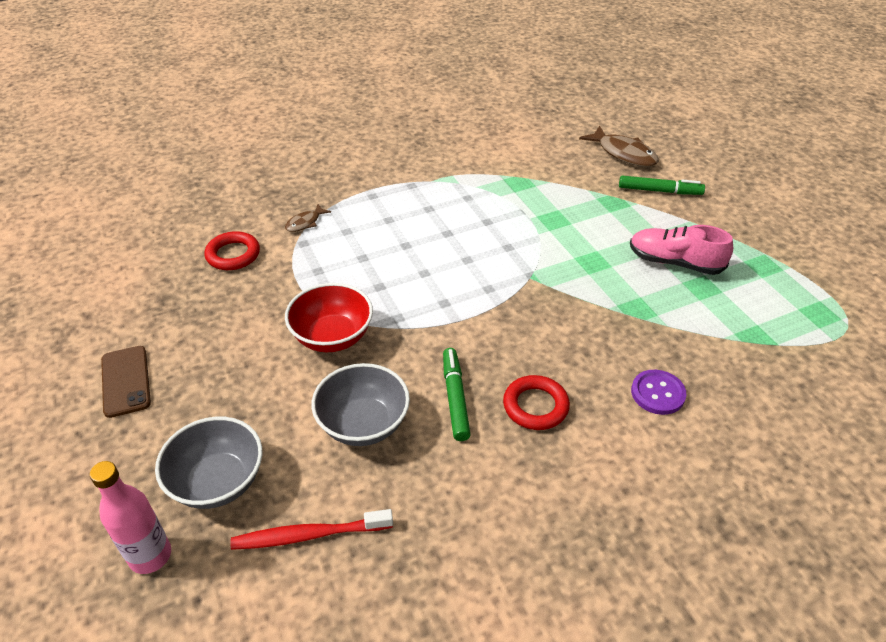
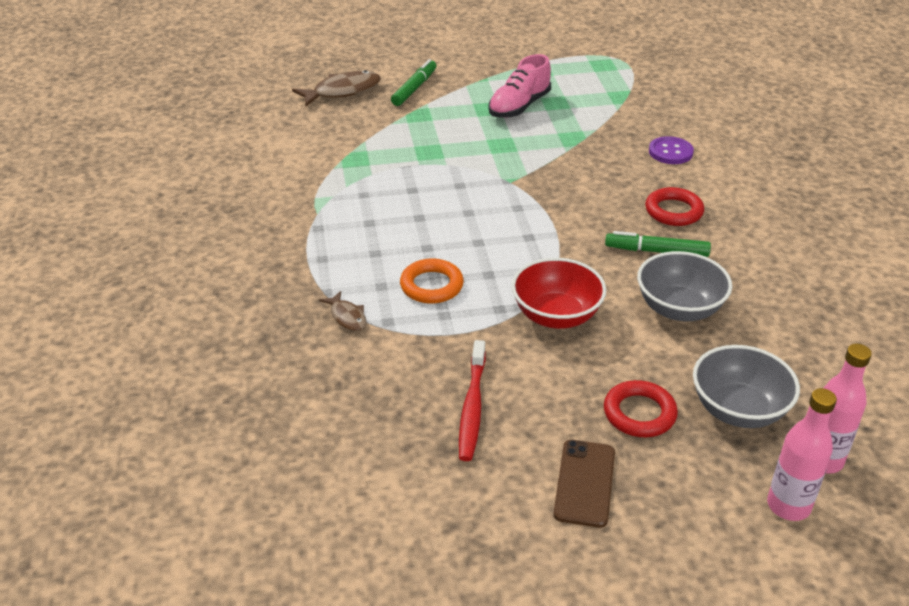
camera: 75 degrees left, 5 degrees down
(91, 527) = (788, 506): none -> pink bottle
(126, 381) = (584, 483): brown phone -> brown phone turned 75 degrees counterclockwise
(233, 255) = (383, 382): red ring -> red ring (639, 413)
(309, 535) = (800, 355): red toothbrush -> red toothbrush (472, 407)
(355, 257) = (431, 285): none -> orange ring

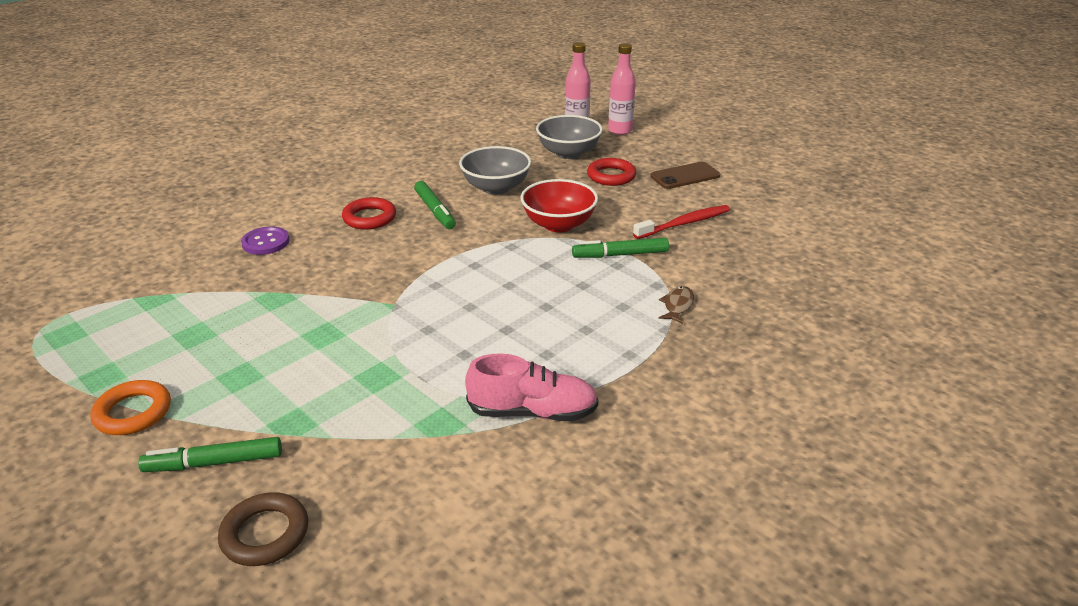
camera: 125 degrees left, 5 degrees down
(342, 91) = (265, 534): brown fish -> brown ring
(431, 285) = (591, 284): orange ring -> orange ring (133, 412)
(460, 327) = (620, 255): none -> green marker
(519, 106) = (220, 355): pink shoe -> pink shoe (533, 412)

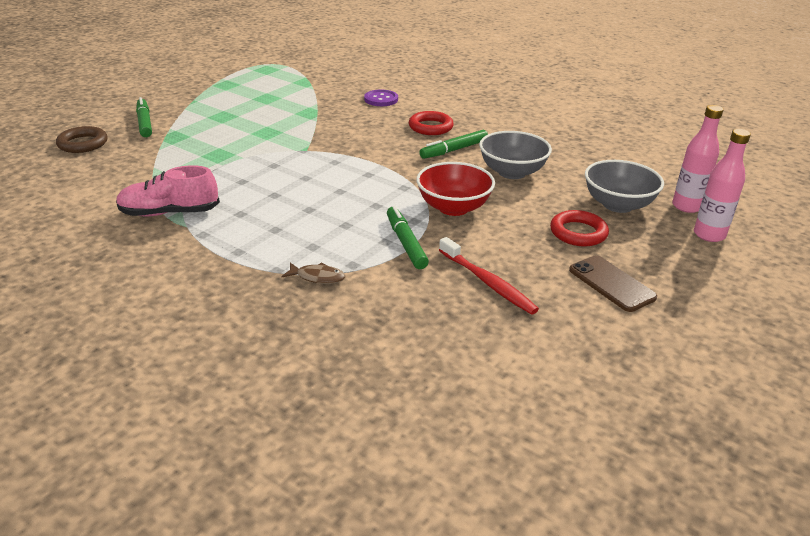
camera: 80 degrees right, 0 degrees up
(133, 412) = (193, 97): orange ring -> none
(533, 412) = (169, 213): pink shoe -> pink shoe turned 90 degrees clockwise

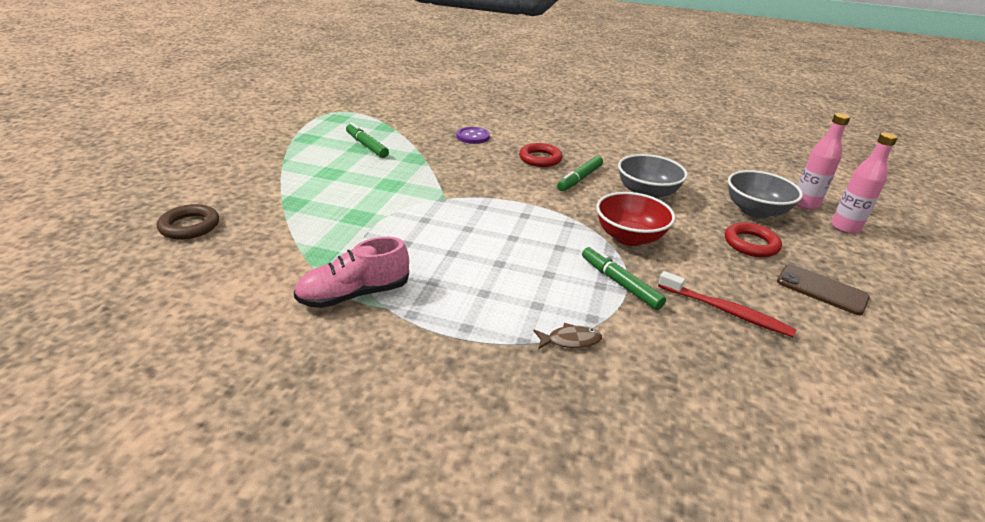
camera: 20 degrees left, 0 degrees up
(145, 123) = (247, 191): green marker -> green marker (366, 145)

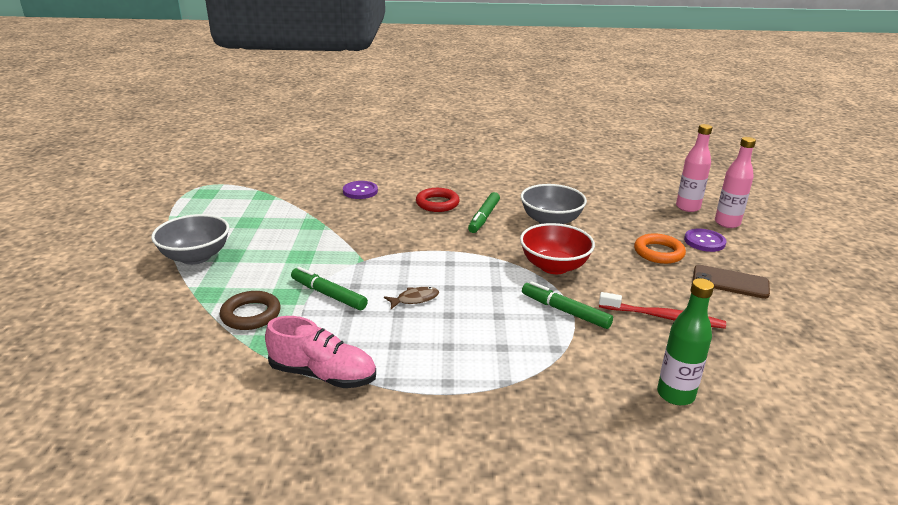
camera: 15 degrees left, 5 degrees down
(190, 226) = (104, 341): brown ring -> brown ring (251, 314)
(354, 294) = (323, 374): pink shoe -> pink shoe turned 120 degrees counterclockwise
(366, 145) = (254, 218): green marker -> green marker (328, 294)
(570, 340) = (546, 373): brown fish -> brown fish (415, 299)
(703, 395) = (675, 395): none -> green bottle
(751, 244) = (658, 252): red ring -> orange ring
(755, 211) = (650, 221): grey bowl -> grey bowl (196, 257)
(809, 242) = (704, 241): none -> purple button

